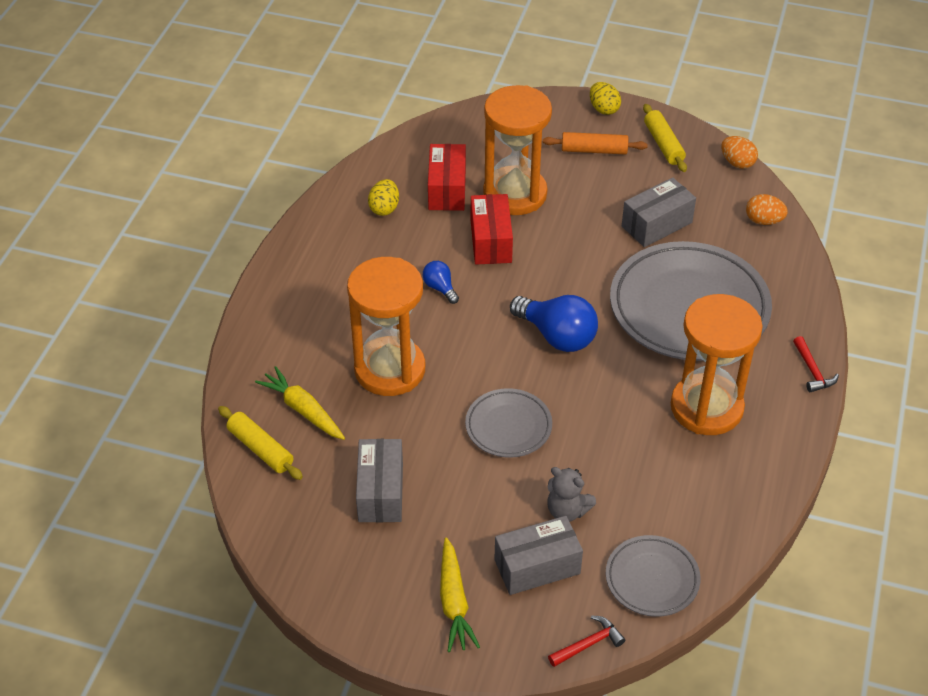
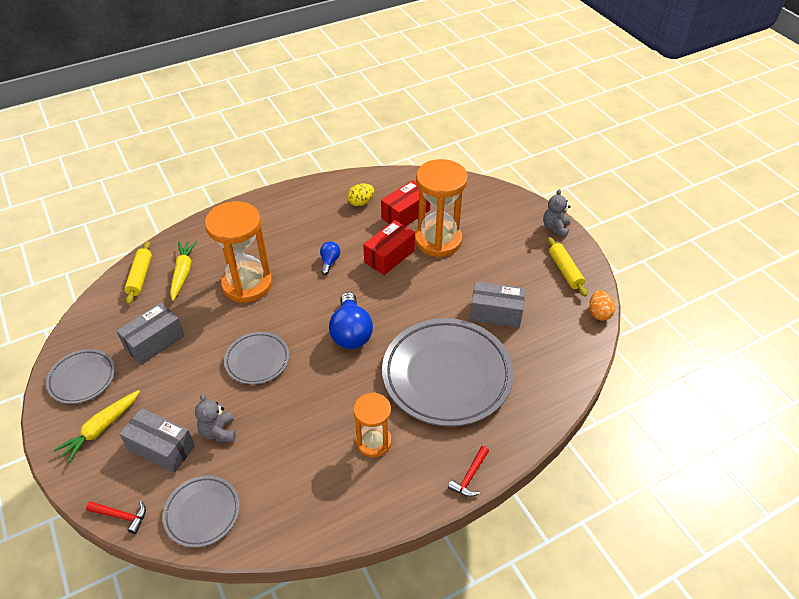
camera: 45 degrees right, 0 degrees up
(361, 582) = (82, 378): none -> grey plate
(594, 150) = (517, 247): orange rolling pin -> none
(603, 109) = (555, 228): yellow egg -> grey teddy bear
(663, 144) = (565, 271): yellow rolling pin -> yellow rolling pin turned 45 degrees counterclockwise
(706, 407) = (373, 442): orange hourglass -> orange hourglass, size x0.59
(763, 221) = (568, 360): orange egg -> none

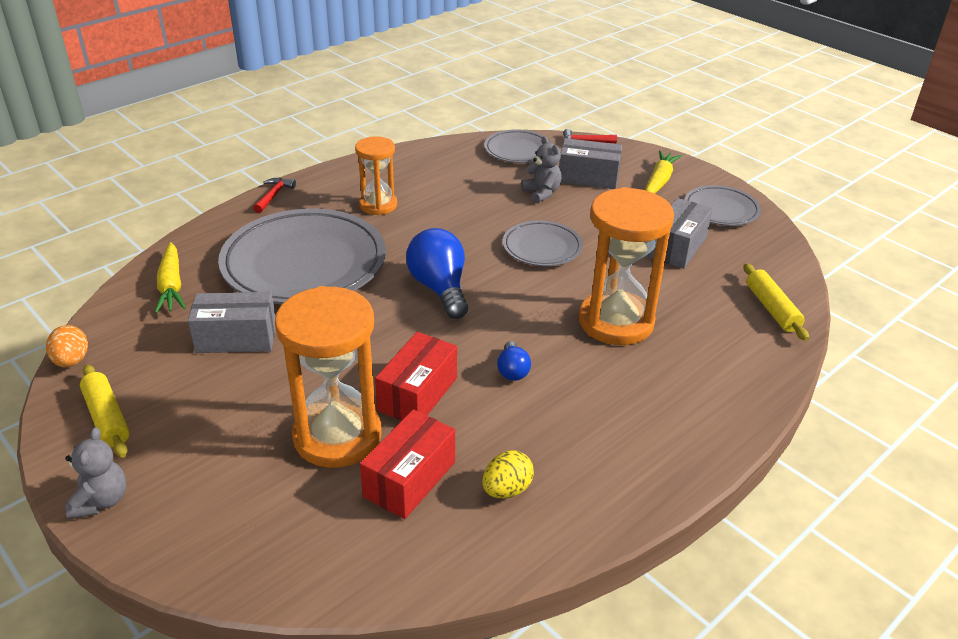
camera: 165 degrees right, 10 degrees down
(183, 273) = (718, 322): yellow carrot -> yellow carrot (171, 286)

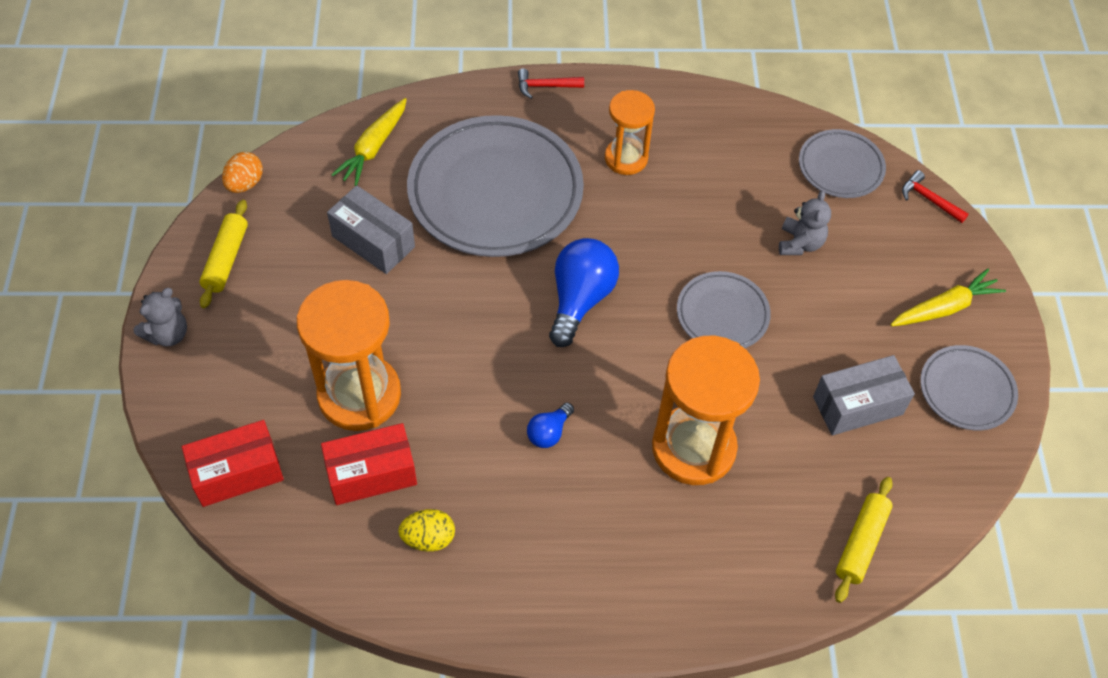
camera: 40 degrees right, 20 degrees up
(274, 195) = (545, 86): red hammer -> red hammer turned 150 degrees counterclockwise
(417, 394) = (452, 399): red box -> red box (237, 473)
(588, 177) = (873, 253): grey box -> none

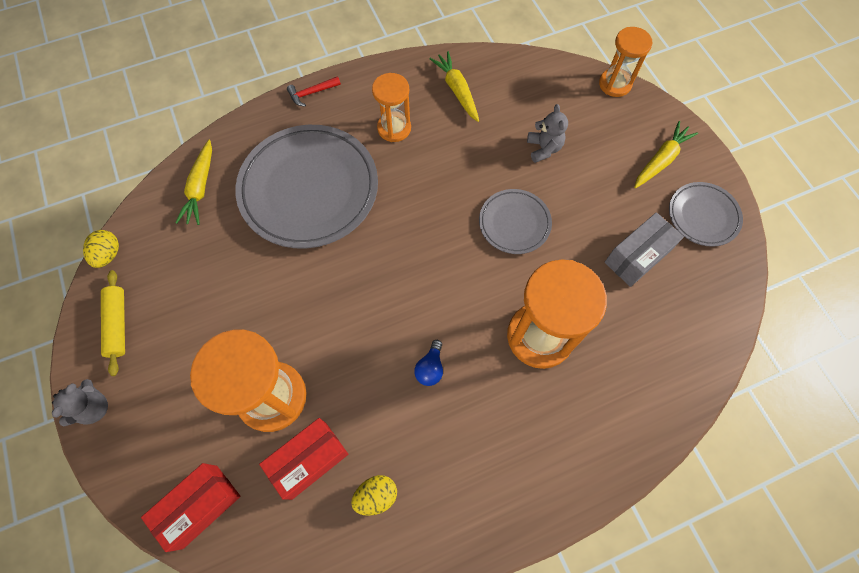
camera: 20 degrees left, 10 degrees up
(245, 184) = (108, 254): orange egg -> yellow egg
(373, 241) = (231, 264): grey box -> none
(580, 299) = (408, 251): blue light bulb -> none
(723, 141) = (457, 90): none -> yellow carrot
(840, 167) = (546, 82): grey plate -> none
(861, 543) = (686, 362): yellow rolling pin -> none
(929, 199) = (615, 84): red hammer -> orange hourglass

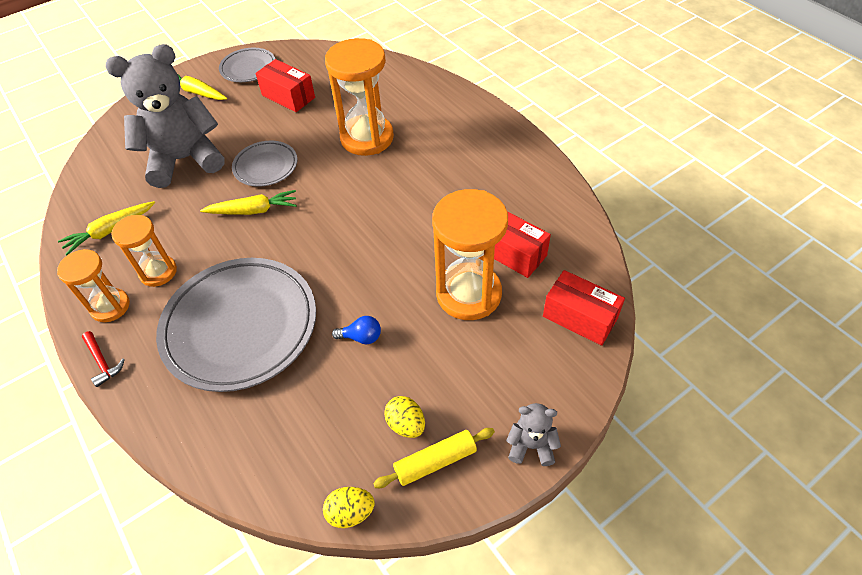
camera: 100 degrees left, 15 degrees down
(200, 188) = (244, 439): yellow carrot -> yellow carrot (253, 210)
(376, 496) = (522, 205): yellow egg -> yellow egg (406, 424)
(430, 368) = (410, 194): blue light bulb -> blue light bulb (361, 337)
(544, 148) = (185, 159): grey teddy bear -> grey teddy bear, size x2.35
(615, 84) = (112, 125): orange hourglass -> orange hourglass (110, 306)
(637, 256) = (288, 96): grey box -> red box

